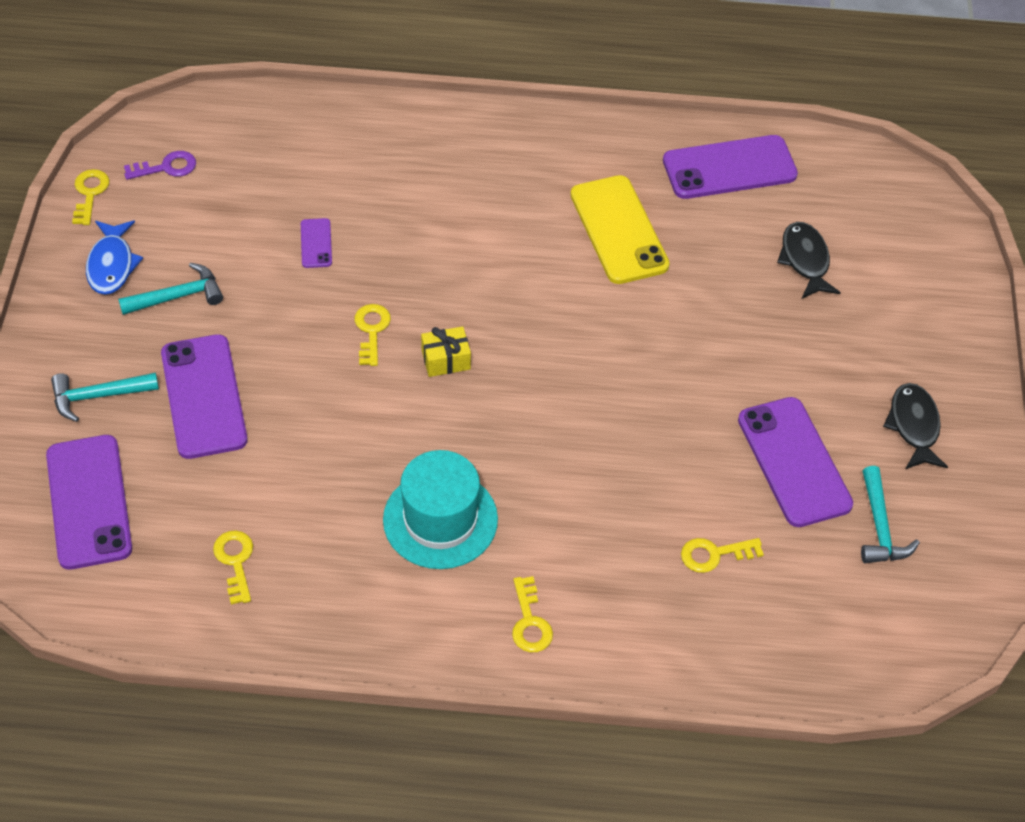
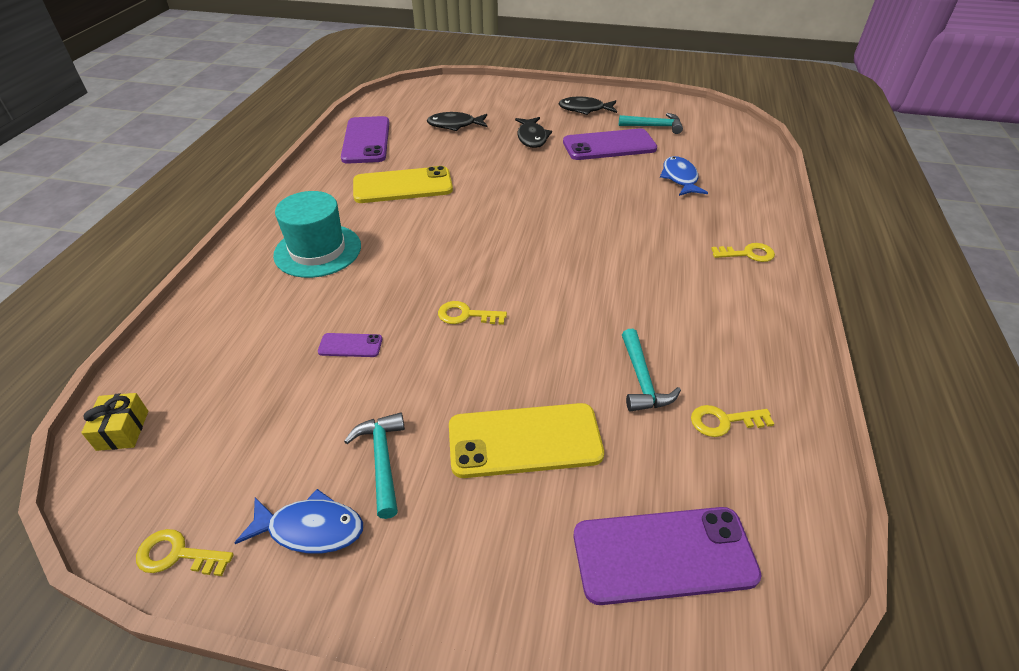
camera: 80 degrees left, 10 degrees down
(98, 396) = (512, 545): turquoise hammer -> turquoise hammer (642, 380)
(167, 167) = (180, 467): purple key -> none
(204, 396) = (524, 440): purple phone -> yellow phone
(440, 519) = (664, 289): turquoise hat -> turquoise hat (318, 250)
(446, 360) = (506, 275): yellow gift -> yellow gift (122, 430)
(714, 554) = (680, 178): yellow key -> blue fish
(792, 360) = (532, 137): none -> black fish

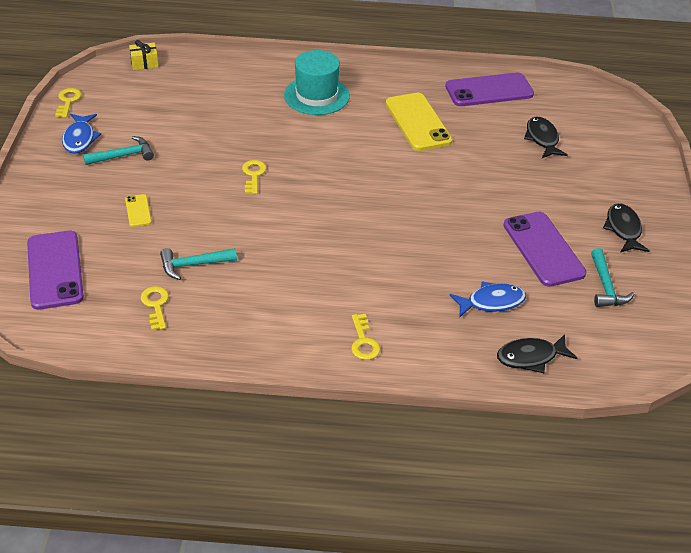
camera: 80 degrees right, 0 degrees up
(350, 345) = (217, 128): purple phone -> none
(524, 440) = (138, 211): yellow phone -> yellow phone, size x0.46
(532, 137) = (538, 192): black fish -> black fish (531, 357)

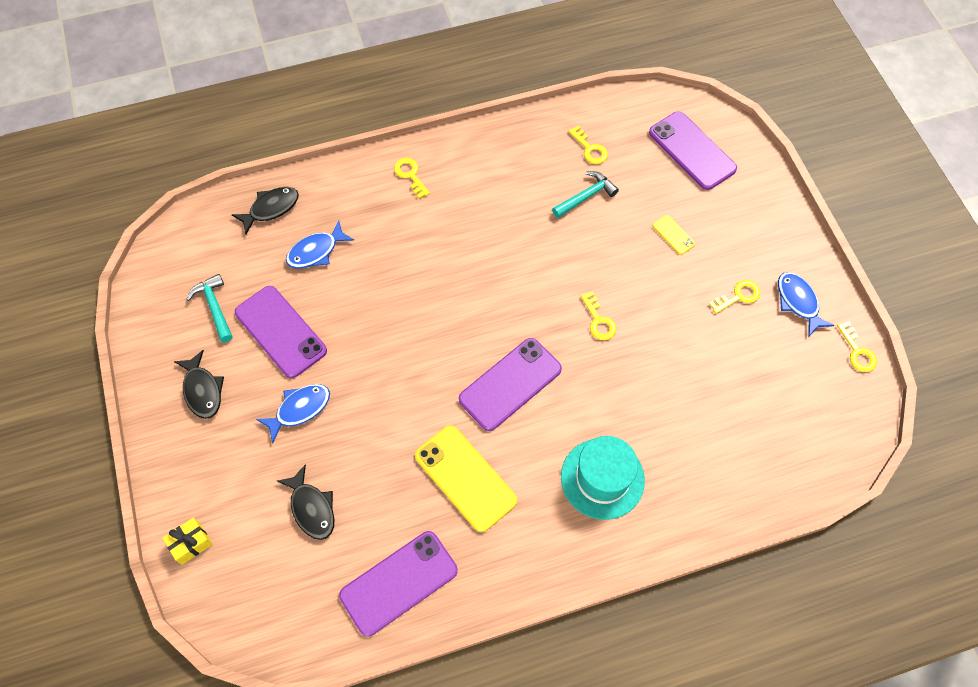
camera: 160 degrees right, 20 degrees up
(123, 156) = (738, 296): turquoise hammer -> yellow key
(144, 63) = (833, 454): yellow gift -> yellow gift (191, 543)
(354, 159) = (510, 384): none -> purple phone
(538, 194) = (299, 409): none -> blue fish

